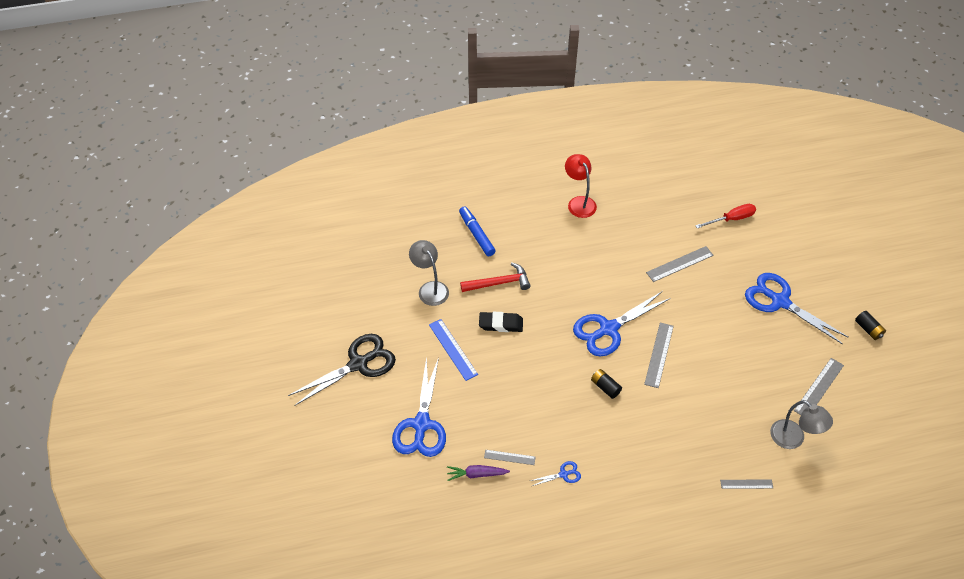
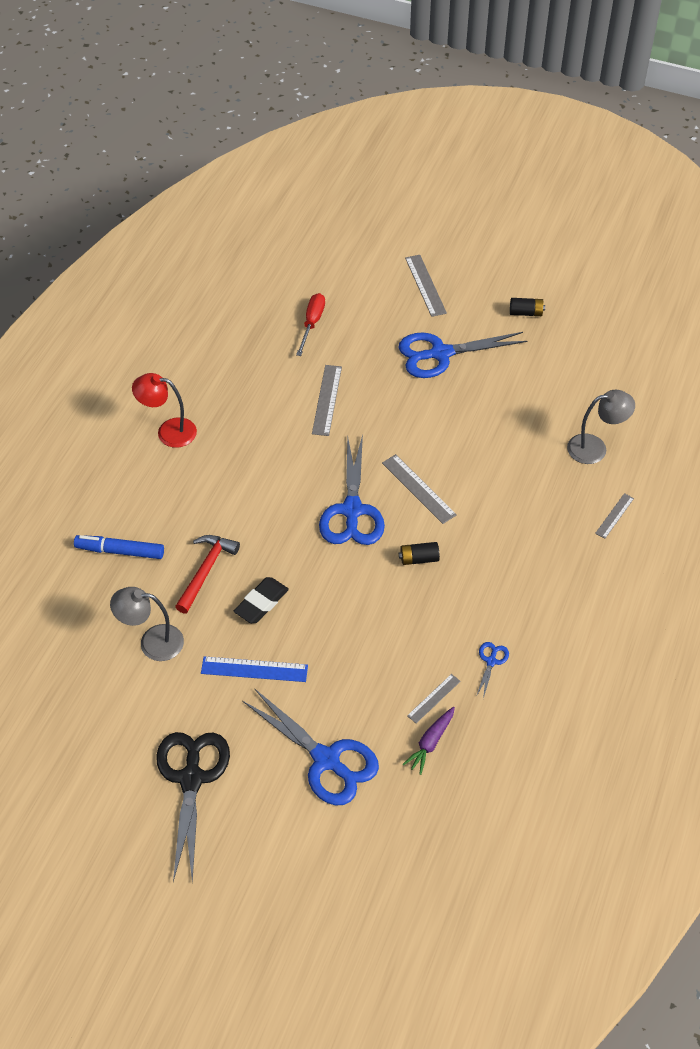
camera: 55 degrees left, 0 degrees up
(819, 387) = (557, 391): grey ruler -> grey ruler (425, 285)

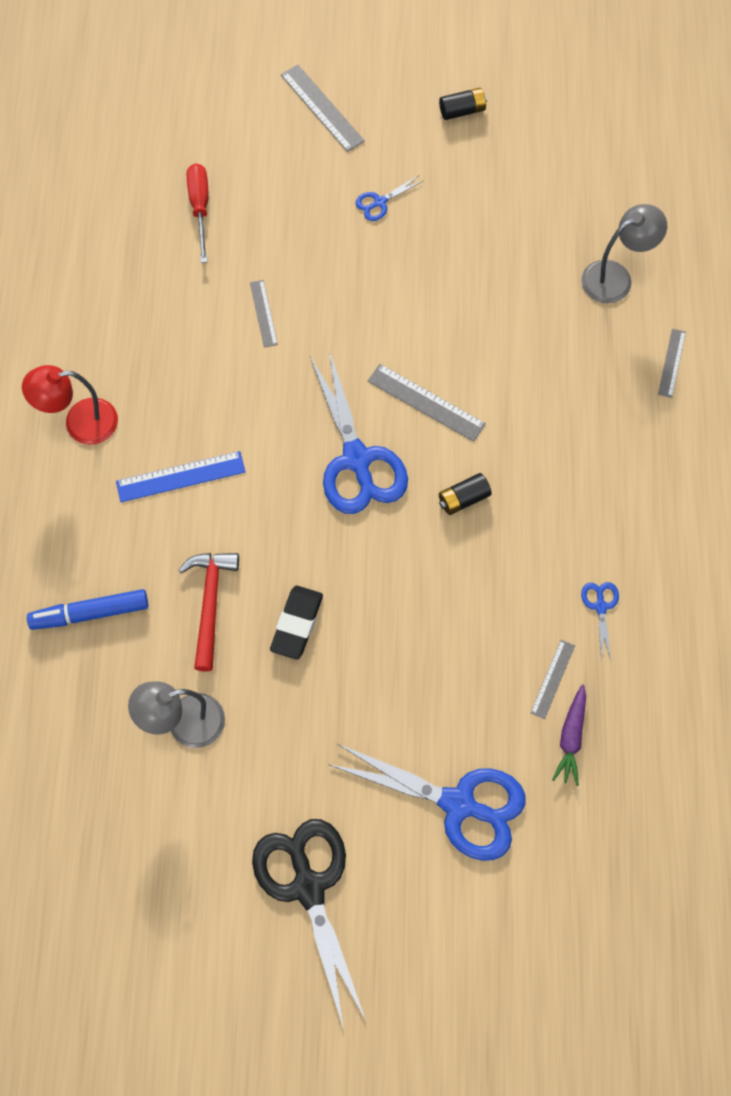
camera: 20 degrees left, 15 degrees up
(254, 669) = (324, 716): blue ruler -> blue ruler (180, 476)
(327, 400) = (263, 313): grey ruler -> grey ruler, size x0.62
(441, 354) = (380, 202): blue scissors -> blue scissors, size x0.43

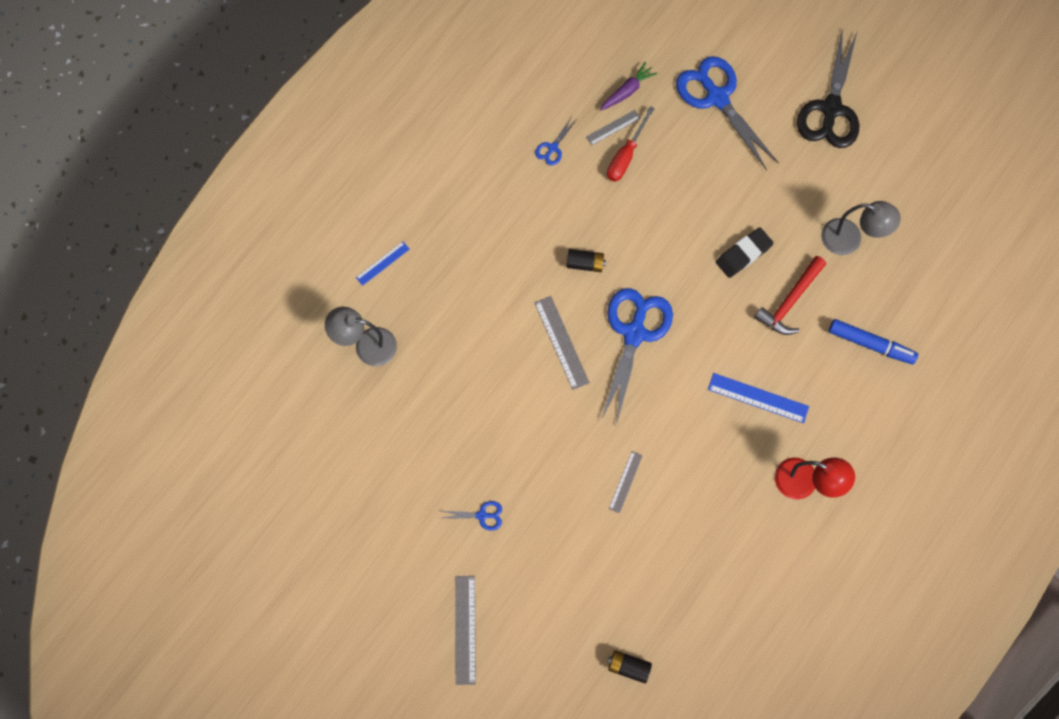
camera: 145 degrees left, 5 degrees up
(200, 208) = (615, 602): red screwdriver -> red screwdriver (626, 155)
(462, 110) = (364, 552): black battery -> black battery (628, 666)
(672, 363) = (382, 263): grey ruler -> blue ruler

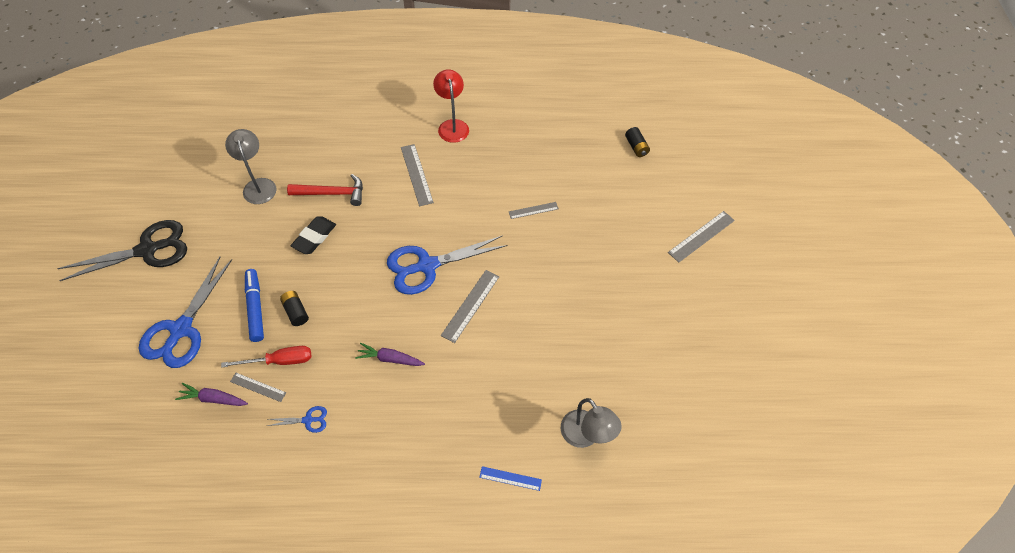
camera: 130 degrees left, 15 degrees down
(482, 515) = (629, 273): blue scissors -> none
(560, 241) = (390, 359): none -> purple carrot
(585, 264) = (396, 329): black battery -> black battery (296, 312)
(743, 254) = (314, 237): black eraser -> black eraser turned 75 degrees counterclockwise
(758, 398) = (416, 174): blue ruler -> grey ruler
(870, 344) = (331, 139): blue marker -> blue marker (255, 308)

